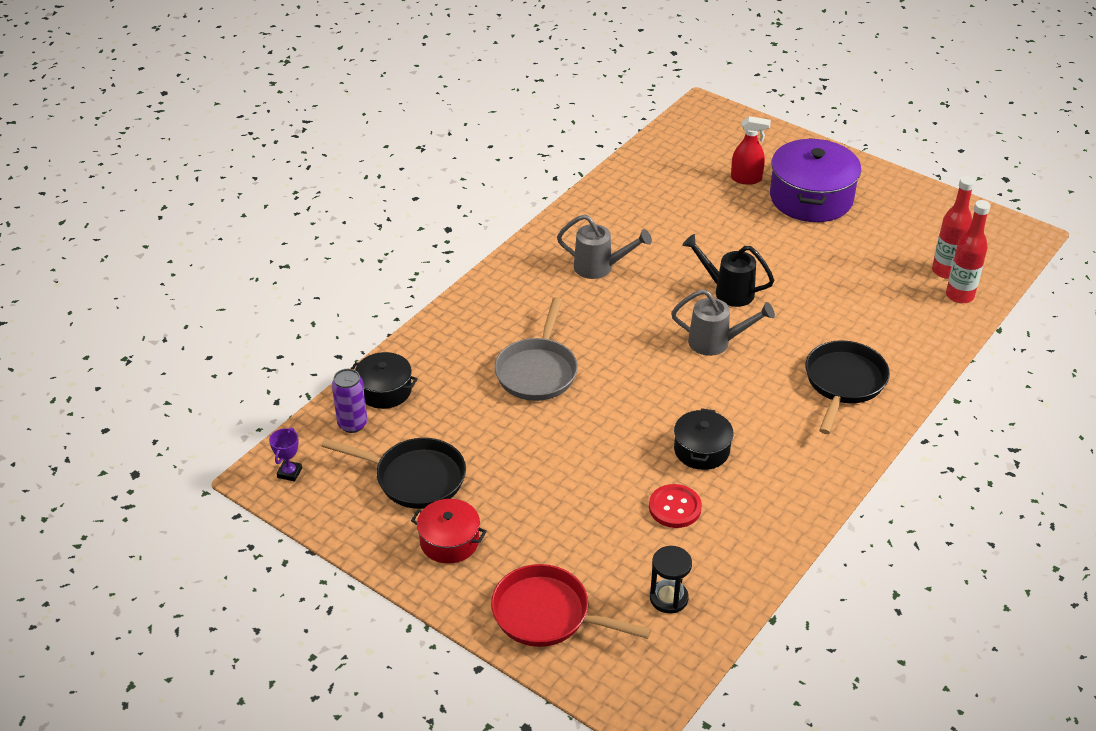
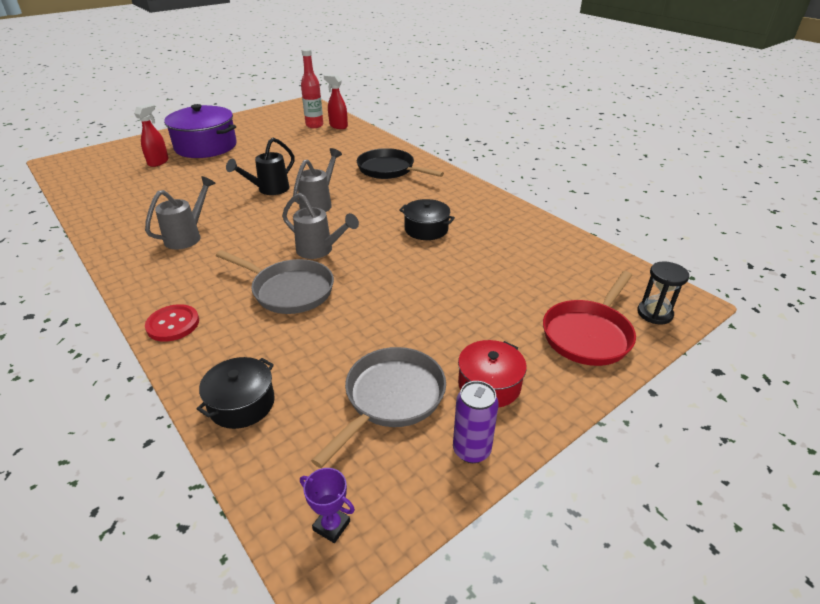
camera: 75 degrees left, 5 degrees down
(352, 424) = (279, 442): purple can -> purple can (471, 450)
(414, 478) = (391, 398): black pan -> grey pan
(616, 372) = (320, 251): none -> grey watering can
(668, 598) = (573, 270): black hourglass -> black hourglass (654, 313)
(675, 507) = (481, 251): red button -> red button (173, 324)
(959, 295) = (338, 126): red bottle -> red spray bottle

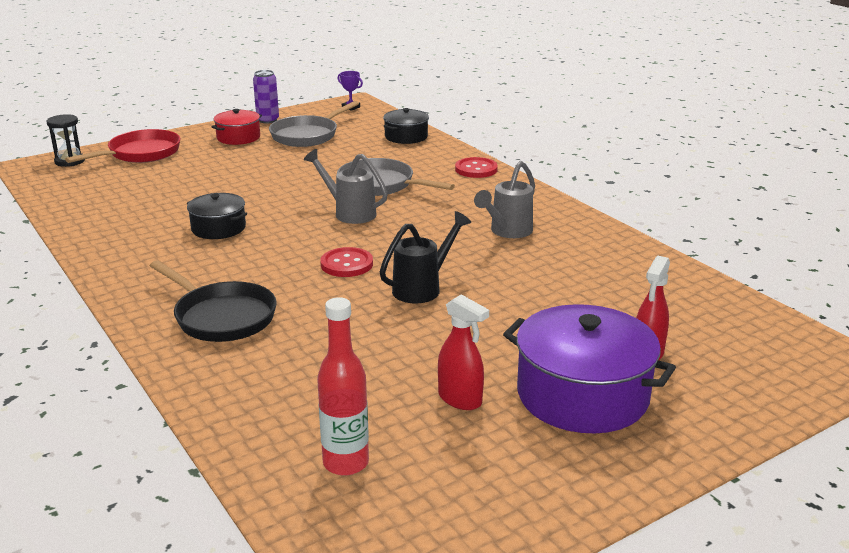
camera: 175 degrees left, 10 degrees down
(319, 203) = (346, 264): grey watering can -> red button
(338, 126) = (285, 456): red spray bottle -> red spray bottle (460, 399)

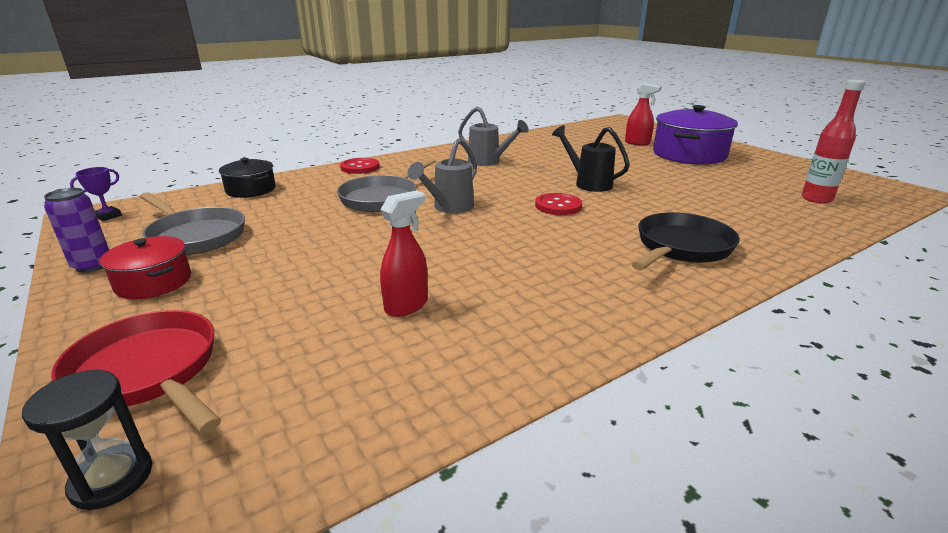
camera: 90 degrees left, 0 degrees up
(218, 228) = (487, 267): black pot -> none
(460, 399) = (720, 176): red spray bottle -> red spray bottle (406, 305)

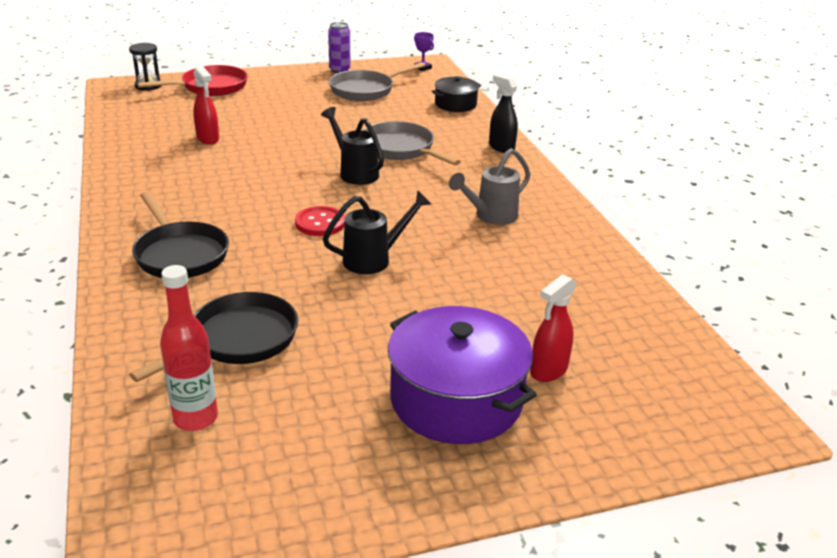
camera: 105 degrees right, 5 degrees up
(153, 282) = (303, 83): red pot -> none
(360, 167) = (501, 147): red button -> black spray bottle
(449, 208) = (355, 172): grey watering can -> black watering can
(738, 203) = (238, 340): none -> black pan

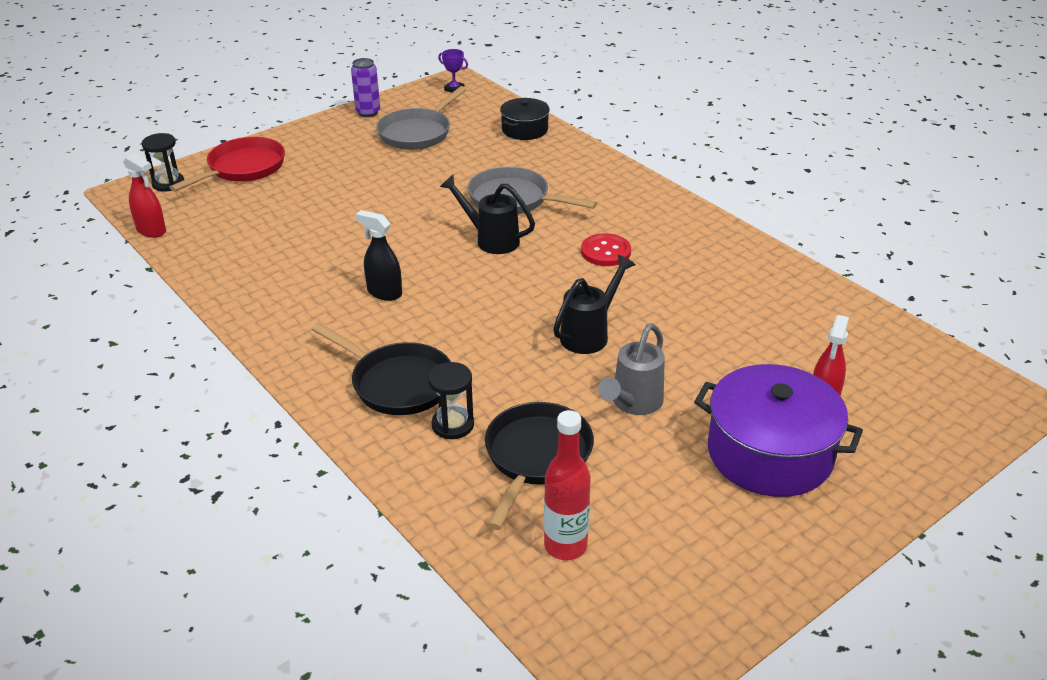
camera: 20 degrees left, 5 degrees up
(193, 296) = (453, 425): none -> black hourglass
(208, 139) = (301, 237): red spray bottle -> red spray bottle (151, 230)
(320, 223) = (505, 308): red button -> red button (605, 252)
(490, 216) = (659, 256): grey watering can -> grey watering can (633, 404)
(501, 147) = (609, 172): black spray bottle -> black spray bottle (384, 292)

